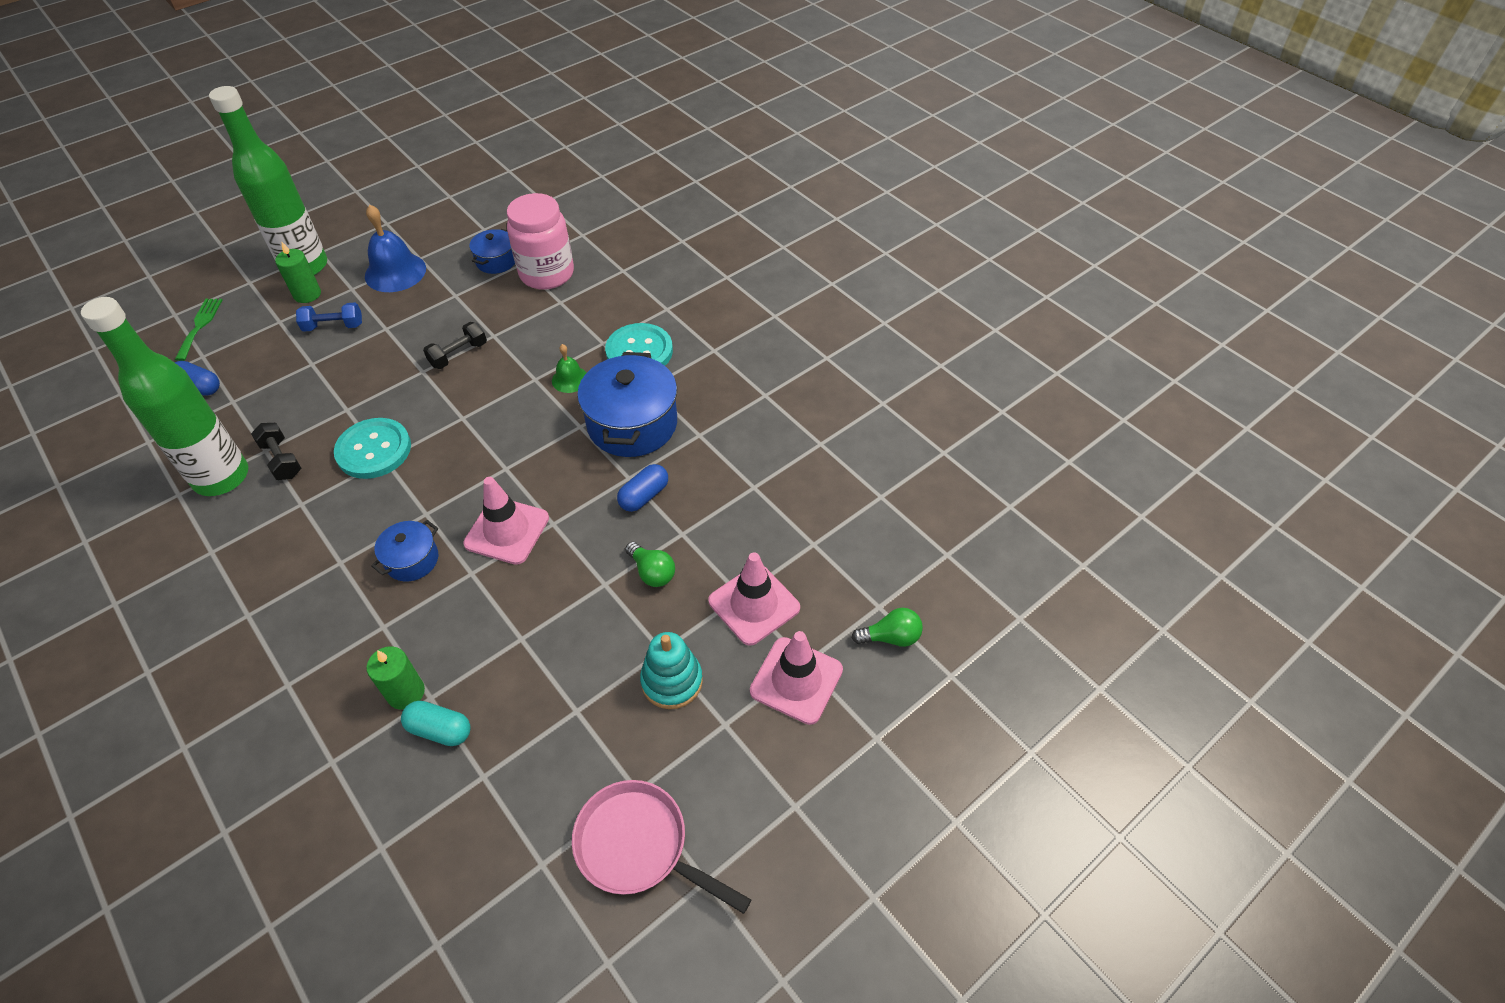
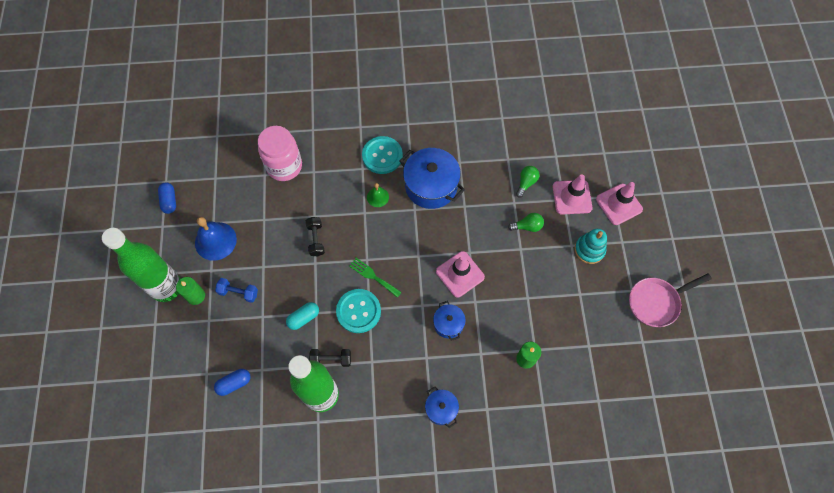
camera: 55 degrees left, 15 degrees up
(200, 326) = (175, 366): green fork -> green fork (373, 276)
(334, 326) = (238, 293): blue dumbbell -> blue dumbbell turned 75 degrees clockwise
(440, 730) = (554, 353): turquoise capsule -> turquoise capsule (303, 318)
(496, 261) = (251, 185): blue pot -> blue pot (441, 409)
(644, 496) = (480, 206): blue capsule -> blue capsule (169, 201)
(890, 637) = (621, 158): green light bulb -> green light bulb (526, 183)

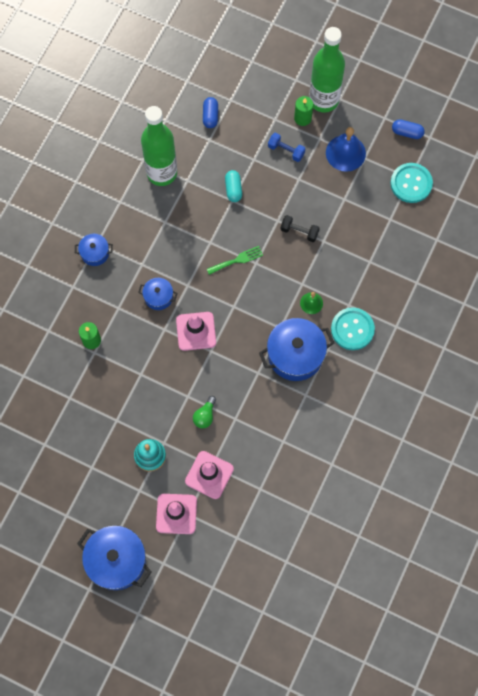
camera: 120 degrees right, 5 degrees up
(238, 293) = (286, 150): blue dumbbell -> blue dumbbell turned 75 degrees clockwise
(284, 166) = (389, 240): pink jar -> none
(331, 359) = (185, 193): black dumbbell -> none
(358, 311) = (213, 233): turquoise button -> turquoise button (411, 183)
(526, 183) = (248, 442): green light bulb -> none
(656, 302) = (68, 481): pink pan -> none
(686, 227) = (116, 561): none -> blue pot

